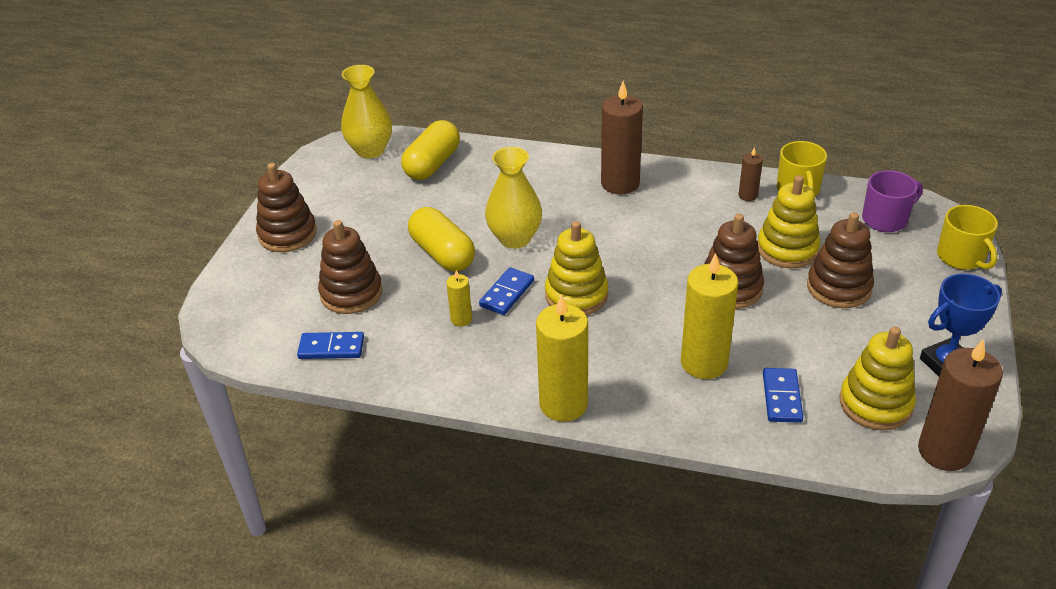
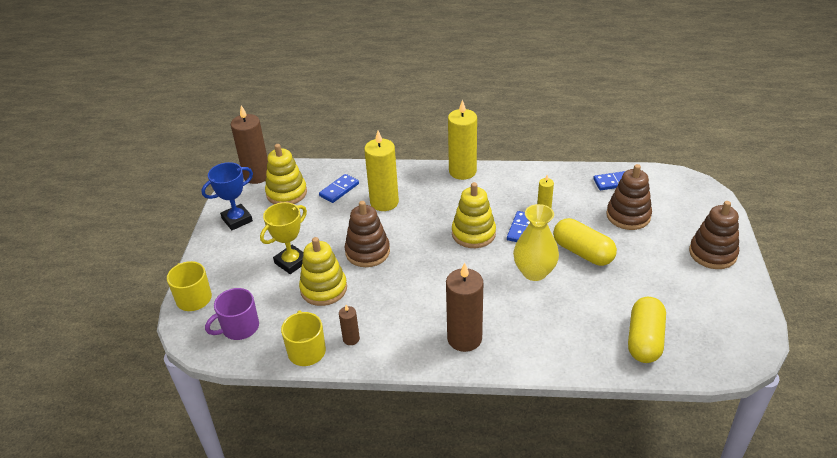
camera: 170 degrees right, 0 degrees up
(370, 150) = (715, 350): yellow vase -> none
(782, 397) = (339, 190): blue domino -> blue domino turned 45 degrees clockwise
(838, 287) = (291, 262): brown stacking toy -> yellow trophy

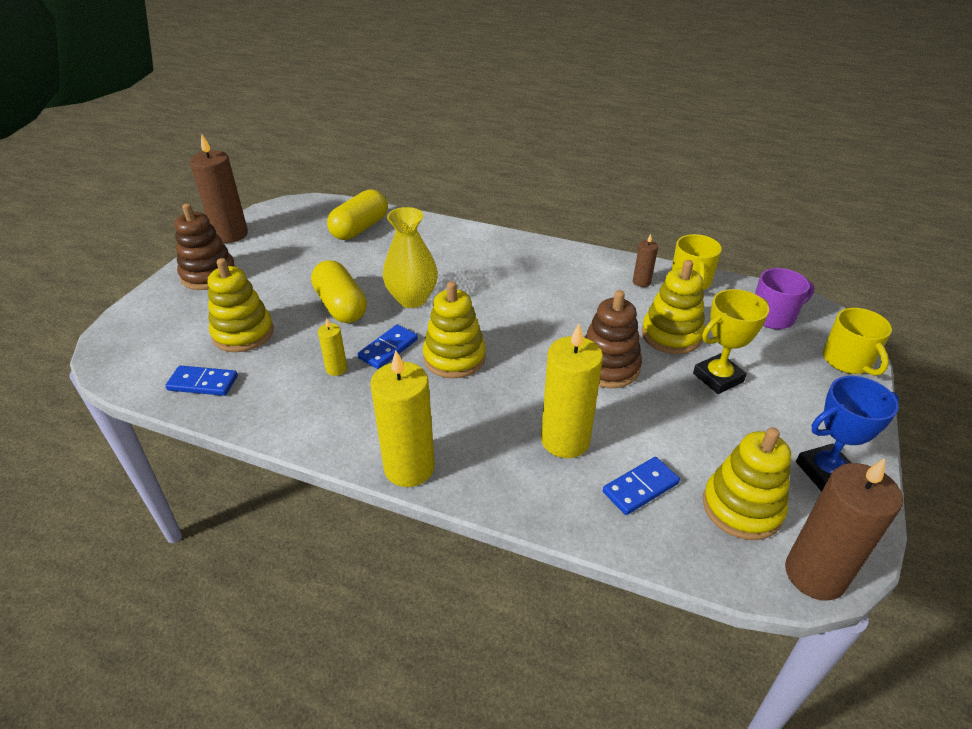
camera: 165 degrees left, 0 degrees up
(464, 338) = (523, 260): brown candle -> brown candle (230, 234)
(628, 216) = (243, 333): brown stacking toy -> yellow stacking toy

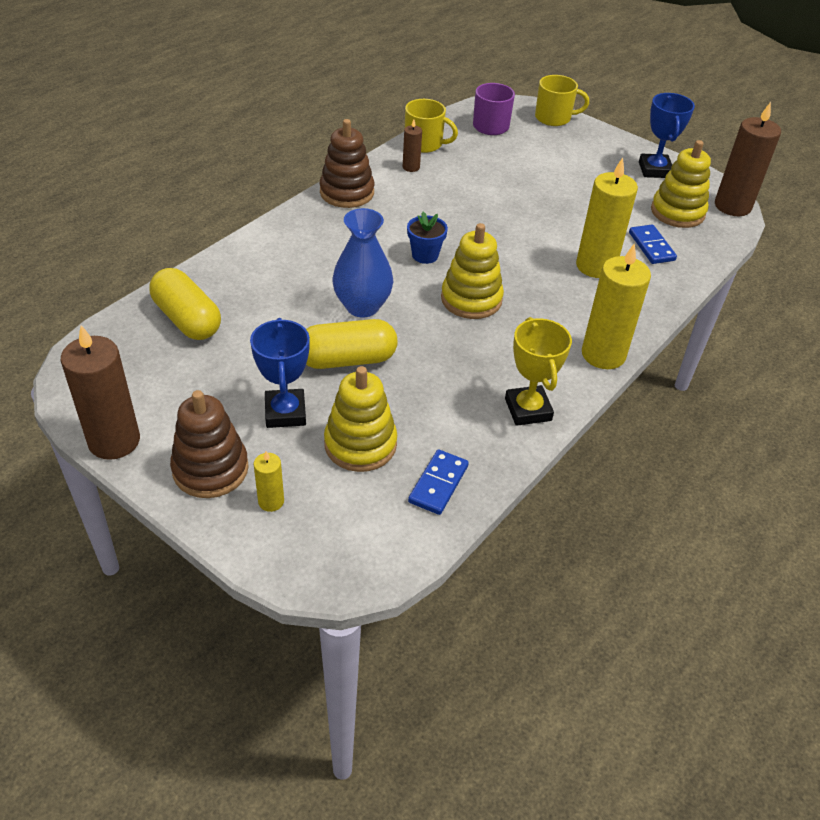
camera: 75 degrees left, 5 degrees up
(271, 291) = (285, 412): none -> blue trophy
(336, 369) = (456, 378): yellow candle -> yellow candle (271, 501)
(388, 349) = (439, 338): blue domino -> none
(412, 299) = (362, 306): yellow vase -> blue vase
(505, 317) = (425, 255): none -> blue flower pot
(607, 367) = (518, 220): brown stacking toy -> brown stacking toy (347, 192)
(671, 335) = (492, 178): yellow stacking toy -> none
(718, 378) = (551, 175): yellow trophy -> yellow trophy (528, 409)

